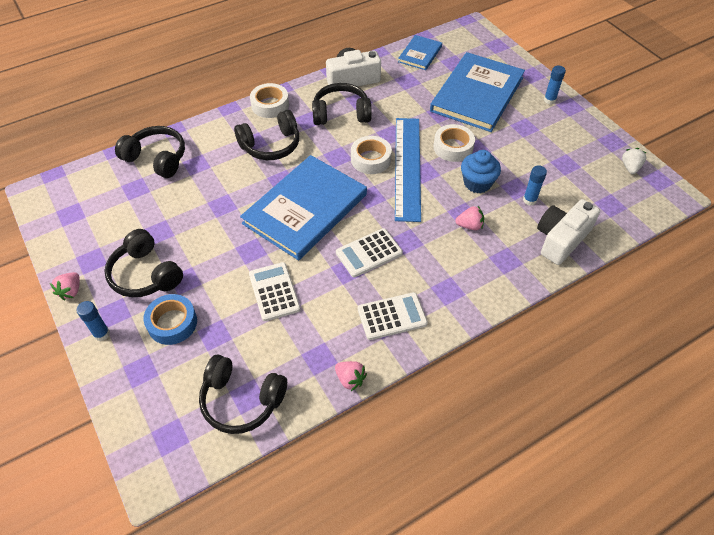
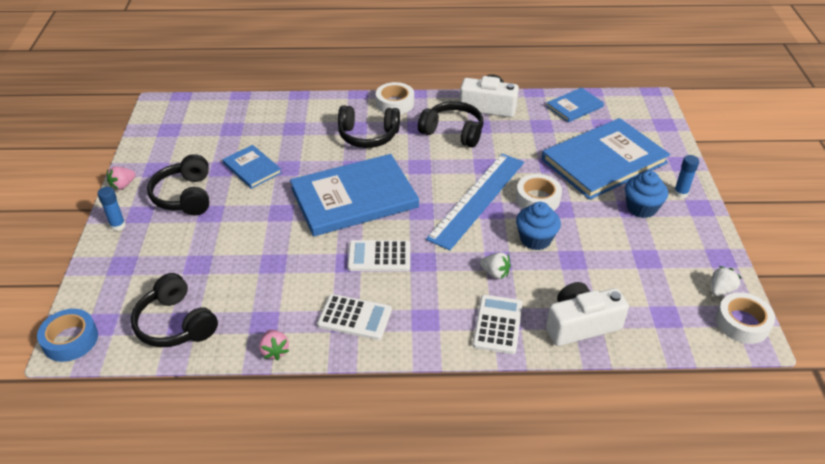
camera: 30 degrees right, 10 degrees down
(157, 158) = (267, 112): black headphones -> none
(172, 323) = (174, 241): blue tape -> blue tape (70, 340)
(188, 219) = (252, 168): none -> blue book
(274, 292) = (272, 252): white calculator -> white calculator (497, 324)
(371, 159) = (448, 180): white tape -> white tape (742, 323)
(469, 225) = (495, 273): pink strawberry -> white strawberry
(529, 200) = (577, 276): blue glue stick -> none
(532, 123) = (641, 208): none -> blue cupcake

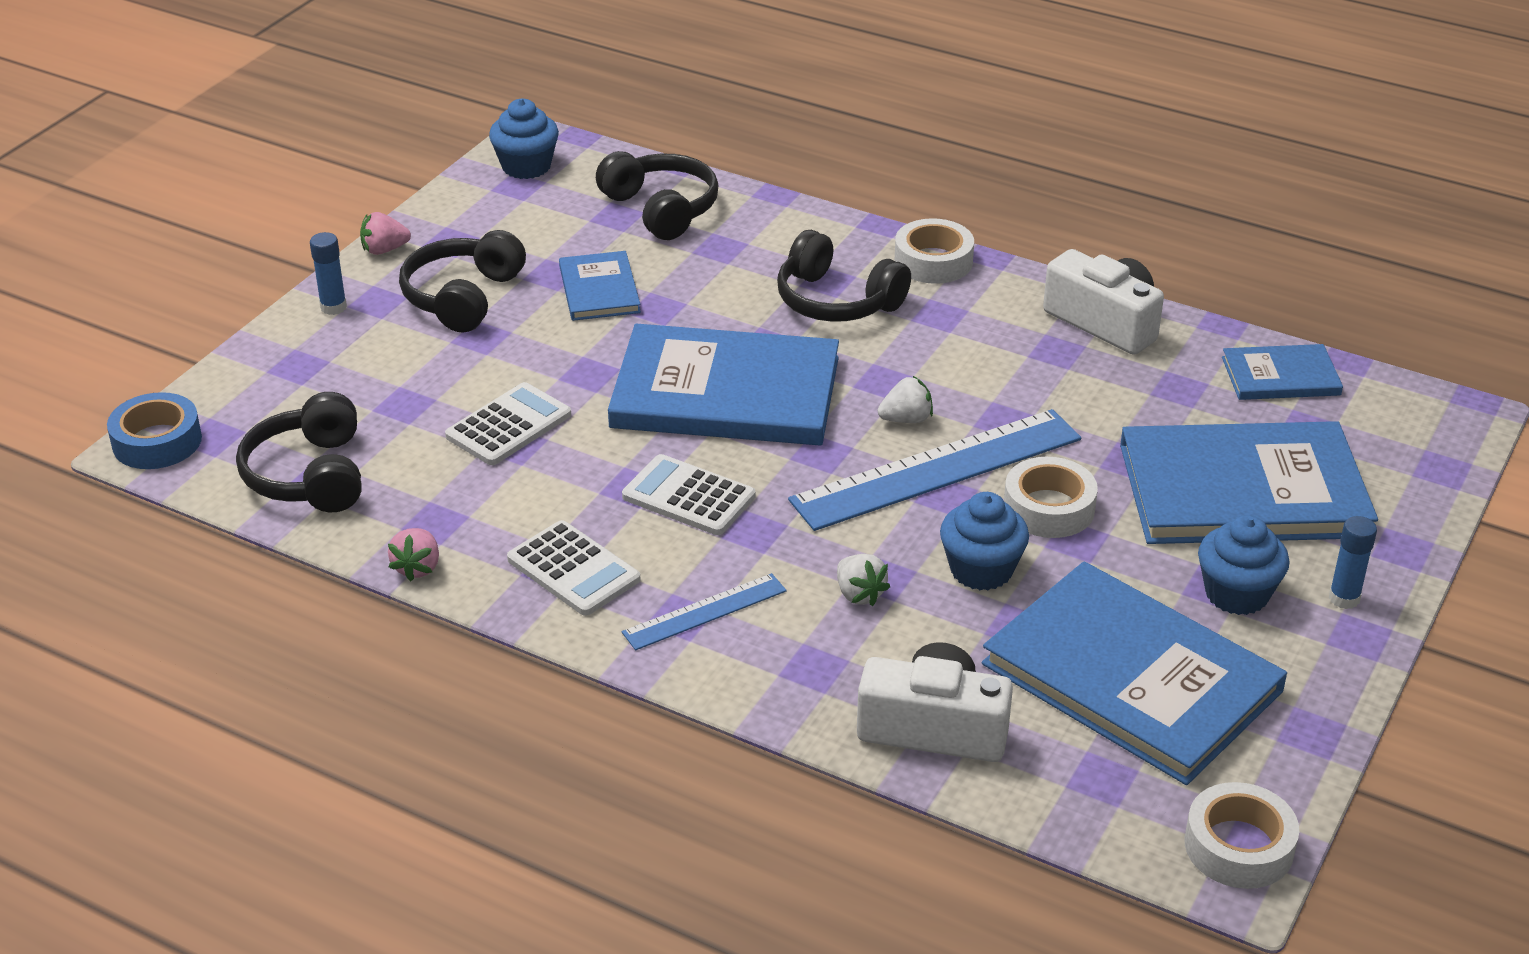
camera: 30 degrees right, 5 degrees down
(166, 118) = (526, 166): none -> blue cupcake
(434, 312) = (704, 611): none -> blue ruler
(453, 132) = (996, 344): black headphones -> black headphones (661, 209)
(497, 324) = (791, 670): white calculator -> white calculator (508, 425)
(636, 264) = (1131, 677): none -> blue book
(720, 290) = (1252, 781): white strawberry -> white strawberry (906, 419)

